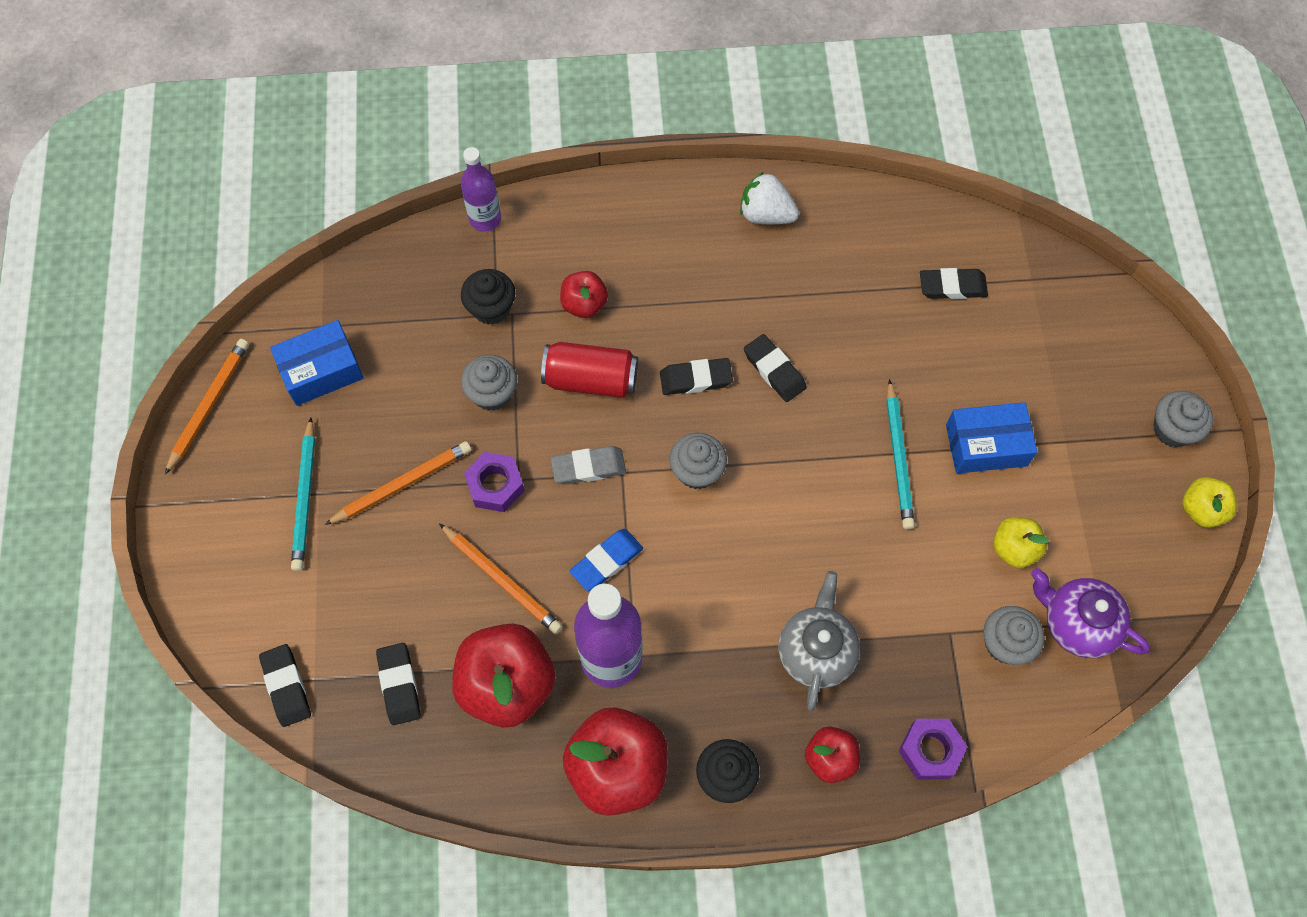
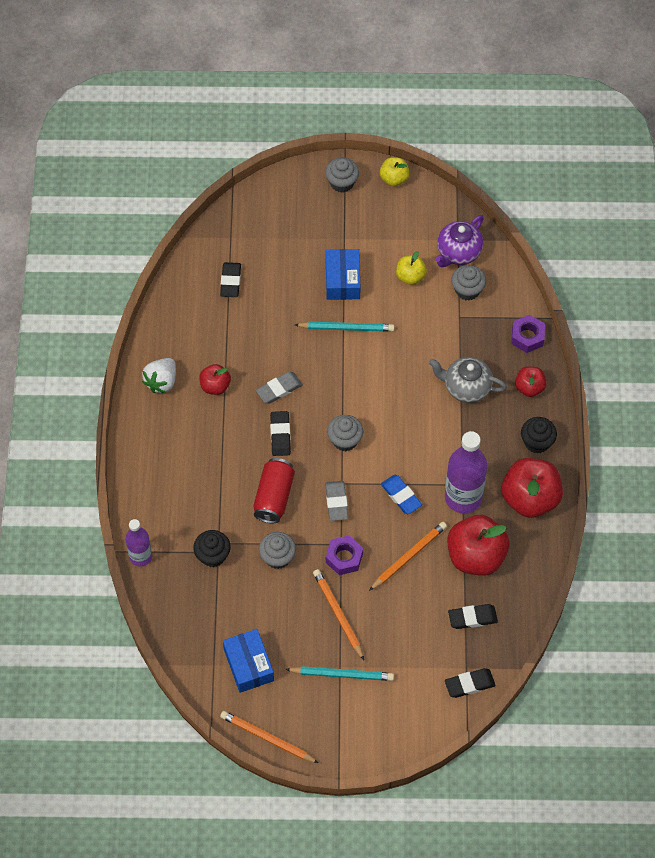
camera: 85 degrees left, 5 degrees down
(584, 304) = (217, 497): red apple -> red apple (215, 386)
(774, 370) = (279, 389): black eraser -> grey eraser

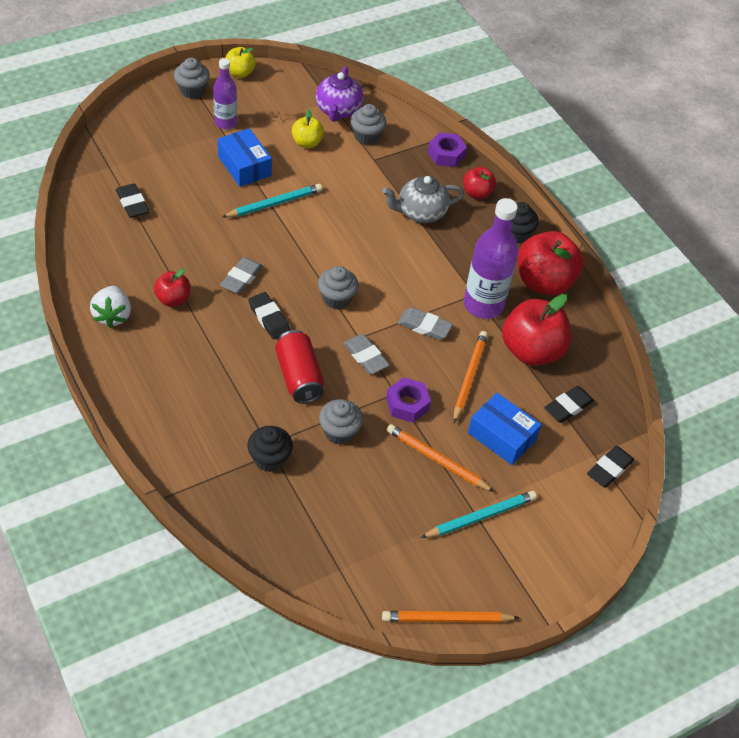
camera: 35 degrees left, 10 degrees down
(140, 556) = (190, 493): purple bottle -> purple bottle (225, 123)
(248, 665) = (378, 552): blue box -> blue box (501, 436)
(401, 496) = (424, 326): blue eraser -> grey eraser

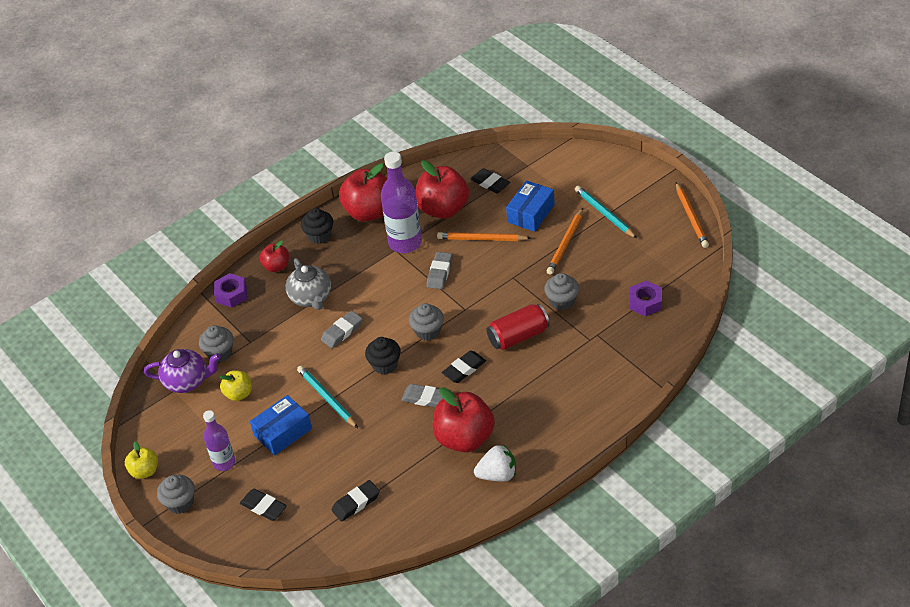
camera: 90 degrees left, 5 degrees down
(173, 299) = (464, 438): red apple -> red apple, size x1.88
(269, 458) = (603, 335): black cupcake -> black cupcake (385, 365)
(365, 356) = (483, 301): grey eraser -> grey eraser (342, 331)
(407, 404) = (521, 268): purple nut -> purple nut (645, 302)
(609, 469) = (537, 156): black eraser -> black eraser (264, 507)

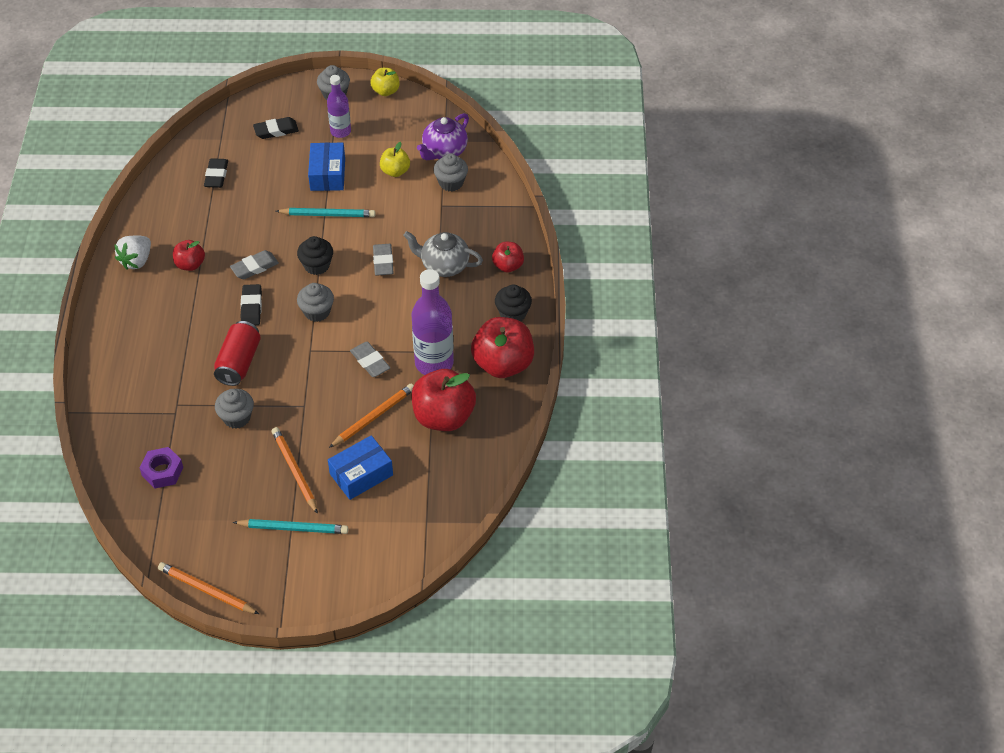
camera: 125 degrees right, 5 degrees up
(231, 294) = (508, 222): purple nut -> none
(464, 438) = (190, 264): red apple -> red apple, size x0.53
(490, 183) = (436, 474): black eraser -> none
(531, 213) = (361, 474): blue box -> blue box turned 75 degrees clockwise

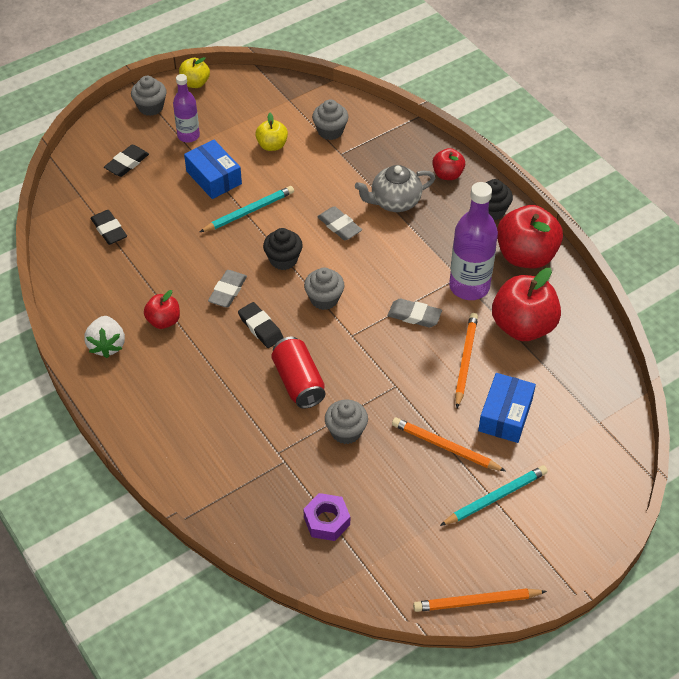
camera: 35 degrees left, 0 degrees up
(444, 151) = (298, 108): purple teapot -> none

